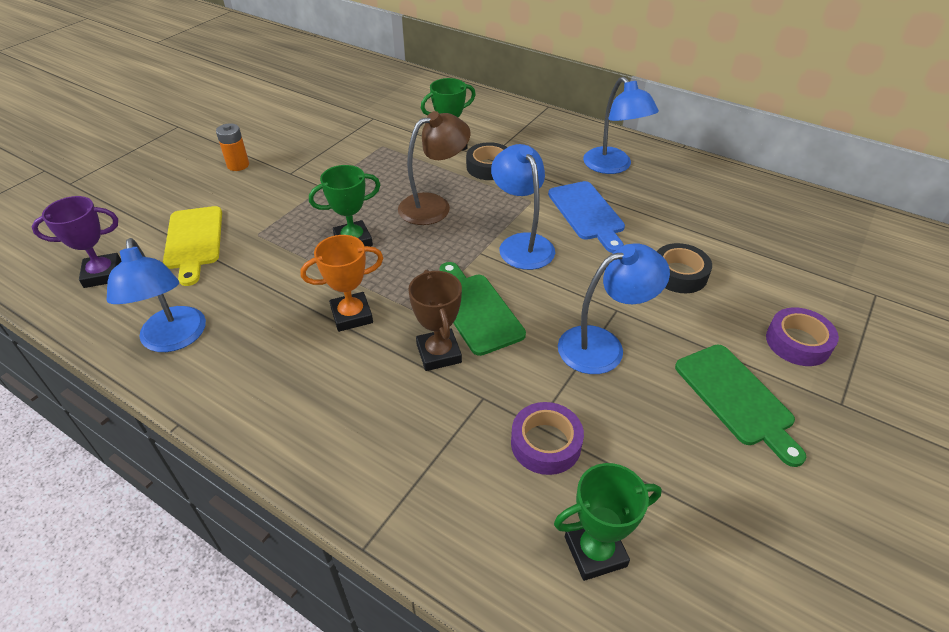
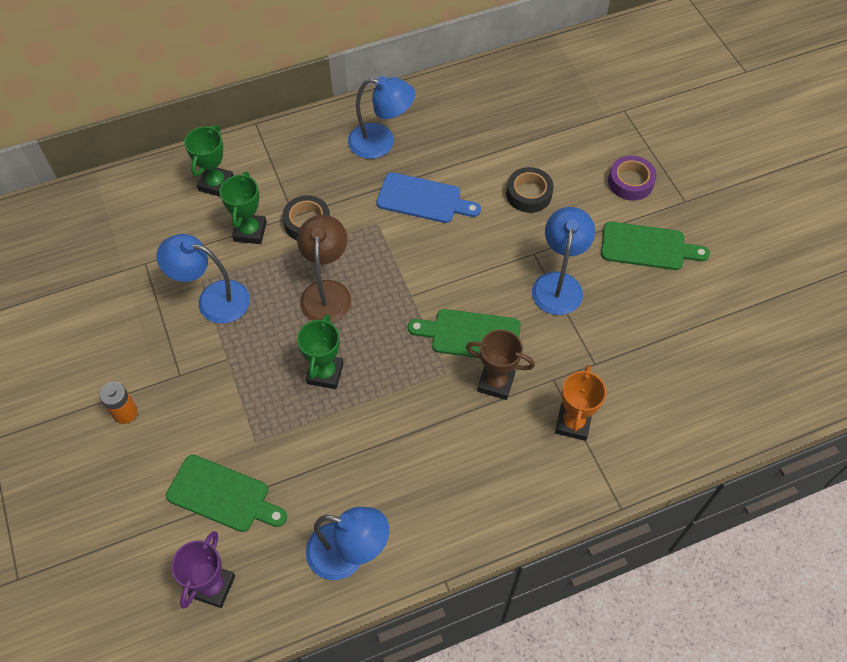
camera: 55 degrees left, 15 degrees up
(194, 241) = (223, 495): yellow cutting board -> green cutting board
(352, 315) = (415, 418): orange trophy -> orange trophy (573, 423)
(521, 244) = (423, 263): blue lamp -> blue lamp (213, 299)
(545, 443) = (612, 368): purple tape -> none
(595, 551) = (696, 391): green trophy -> green trophy (216, 184)

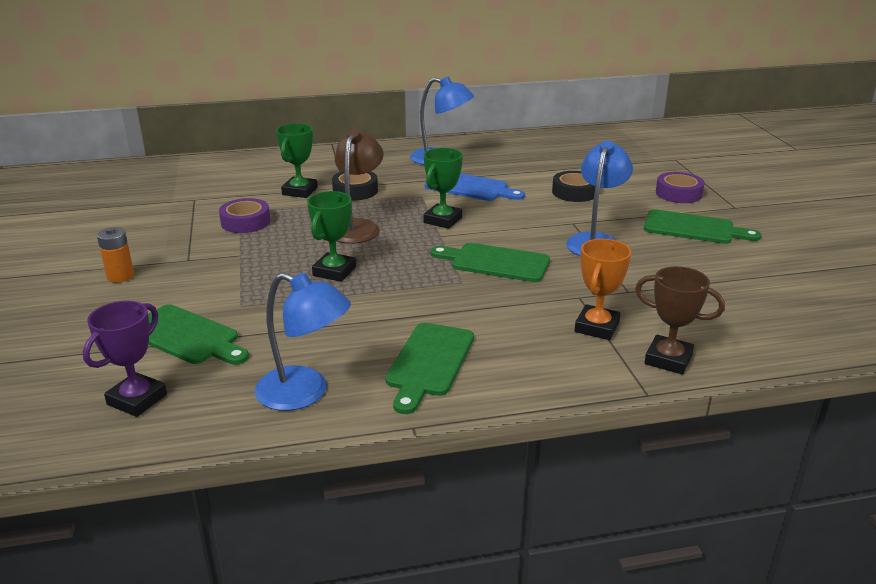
camera: 10 degrees right, 30 degrees down
(213, 299) = (245, 222): blue lamp -> purple tape
(216, 184) = (282, 167): green trophy -> green trophy (442, 220)
(440, 497) = (429, 363): none -> green cutting board
(496, 383) = (514, 293): brown trophy -> brown trophy (668, 359)

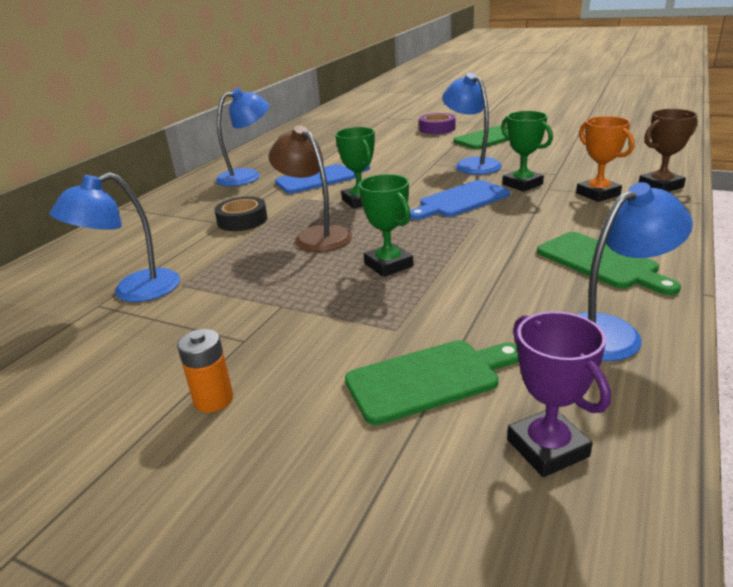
camera: 50 degrees left, 0 degrees up
(219, 201) = (133, 291): none -> blue lamp
(245, 222) = (211, 286): purple tape -> none
(300, 191) = (194, 244): green trophy -> green trophy (522, 184)
(495, 262) = (460, 200): green cutting board -> blue cutting board
(574, 192) = (387, 152): black tape -> none

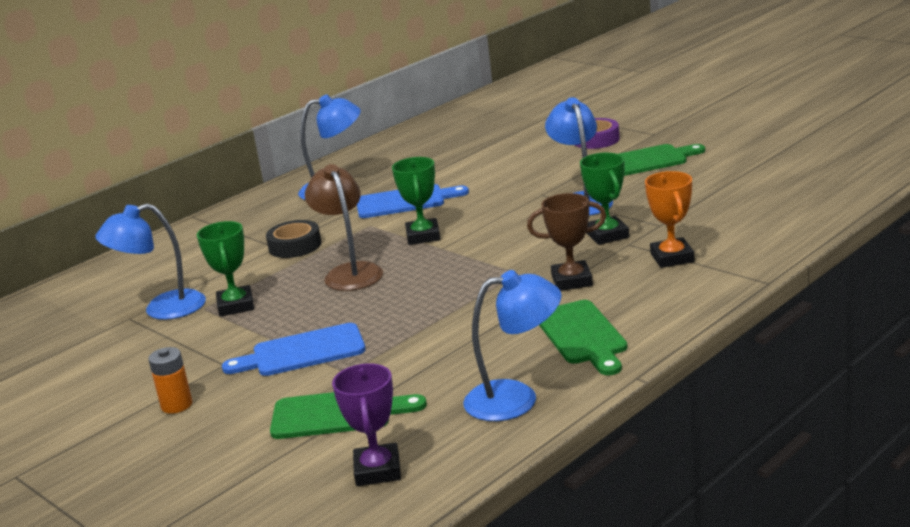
camera: 20 degrees right, 5 degrees down
(388, 265) = (390, 312): green trophy -> green trophy (236, 306)
(460, 200) = (523, 248): blue cutting board -> blue cutting board (302, 352)
(660, 186) = (752, 256): brown trophy -> brown trophy (572, 281)

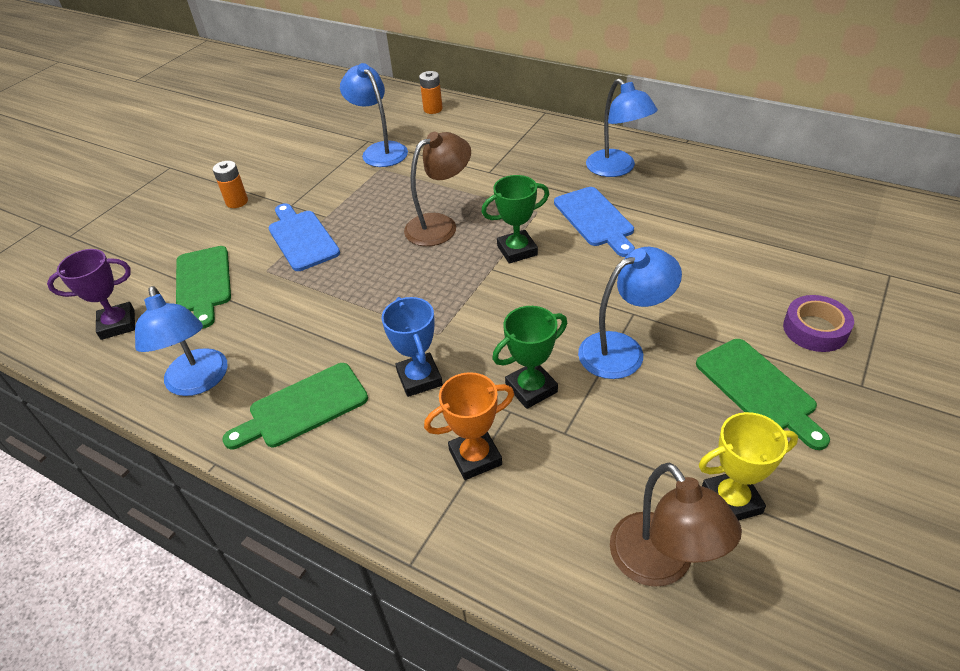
camera: 75 degrees right, 20 degrees up
(105, 277) = (433, 109): none -> orange battery
(236, 306) = (382, 183): green trophy -> none
(295, 246) = (491, 181): black tape -> none
(572, 281) = (419, 378): brown trophy -> blue trophy
(738, 178) = (731, 500): none -> yellow trophy
(783, 201) = (661, 564): none -> brown lamp

